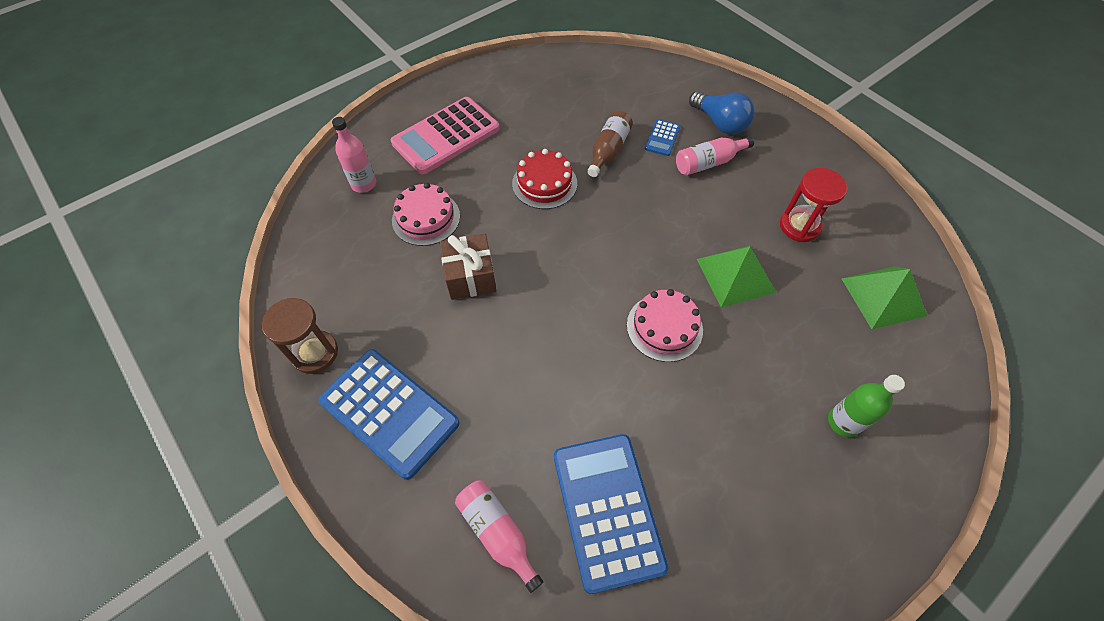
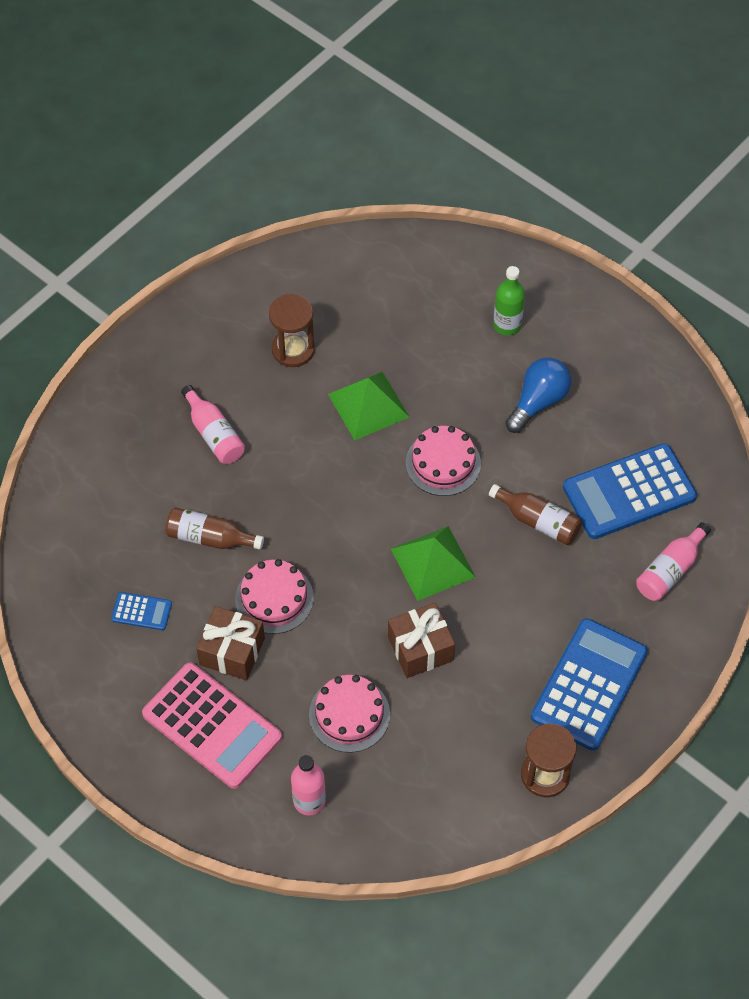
camera: 100 degrees left, 0 degrees up
(504, 153) = (232, 651): none -> brown gift
(544, 183) = (274, 598): red cake -> pink cake
(584, 402) = (538, 521): none -> brown bottle
(662, 138) = (180, 483): blue calculator -> blue calculator (141, 611)
(719, 123) = (146, 425): blue light bulb -> blue light bulb (538, 402)
(799, 226) = (293, 350): red hourglass -> brown hourglass
(883, 297) = (369, 286): green pyramid -> green pyramid (433, 563)

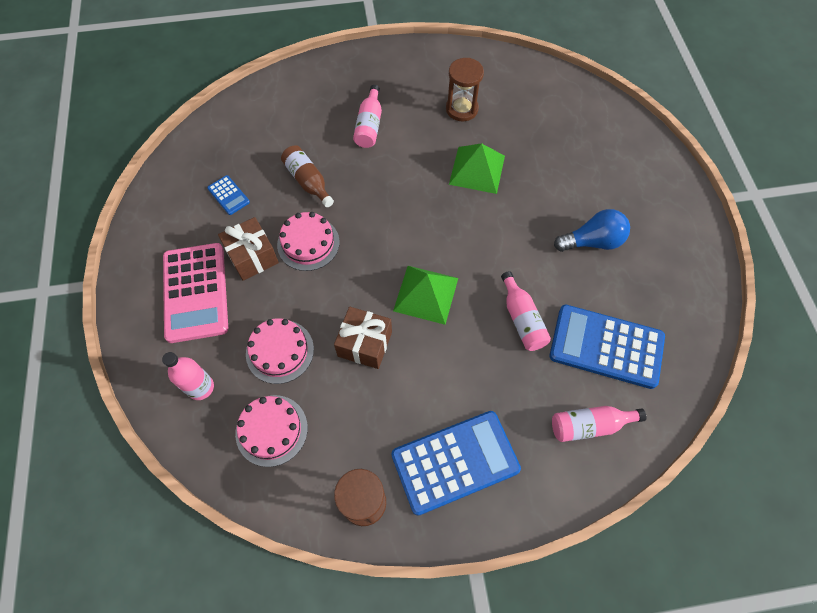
camera: 40 degrees right, 5 degrees up
(443, 463) = (492, 236): pink cake -> pink cake (271, 430)
(507, 325) = (614, 180): green bottle -> none
(538, 521) = (522, 319): brown bottle -> pink bottle

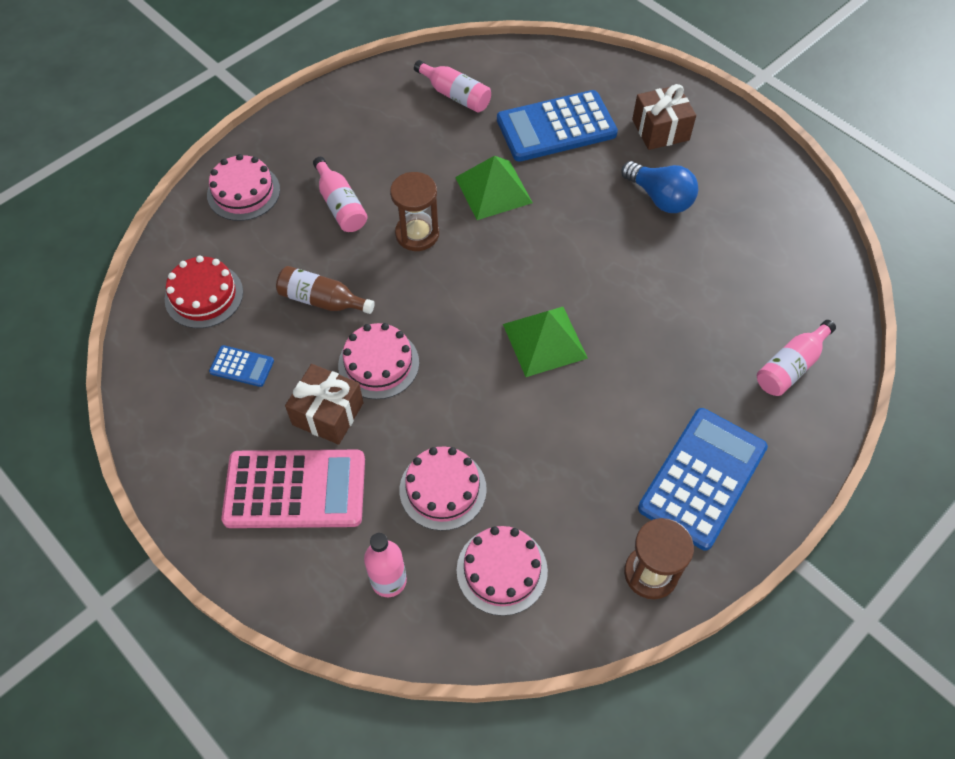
camera: 35 degrees left, 5 degrees down
(195, 292) = (295, 490): pink calculator -> pink calculator turned 45 degrees counterclockwise
(243, 138) = (204, 295): none -> red cake
(318, 85) = (243, 192): none -> pink cake
(365, 344) = (524, 426): brown gift -> brown gift (660, 130)
(462, 109) = (426, 136): brown hourglass -> brown hourglass (417, 234)
(522, 319) = (655, 308): pink bottle -> pink bottle (455, 95)
(592, 241) = (660, 198): blue light bulb -> blue light bulb turned 90 degrees clockwise
(606, 346) = (748, 287): blue calculator -> blue calculator (556, 127)

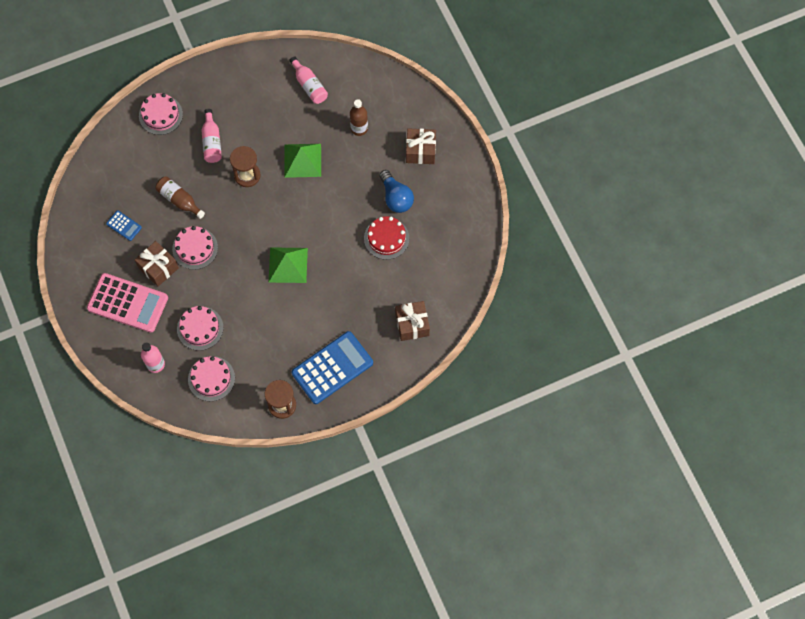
camera: 20 degrees right, 10 degrees up
(204, 295) = (118, 176): red cake -> red cake (386, 238)
(556, 127) = (359, 128): blue calculator -> brown bottle
(791, 366) = (412, 324): pink bottle -> brown gift

